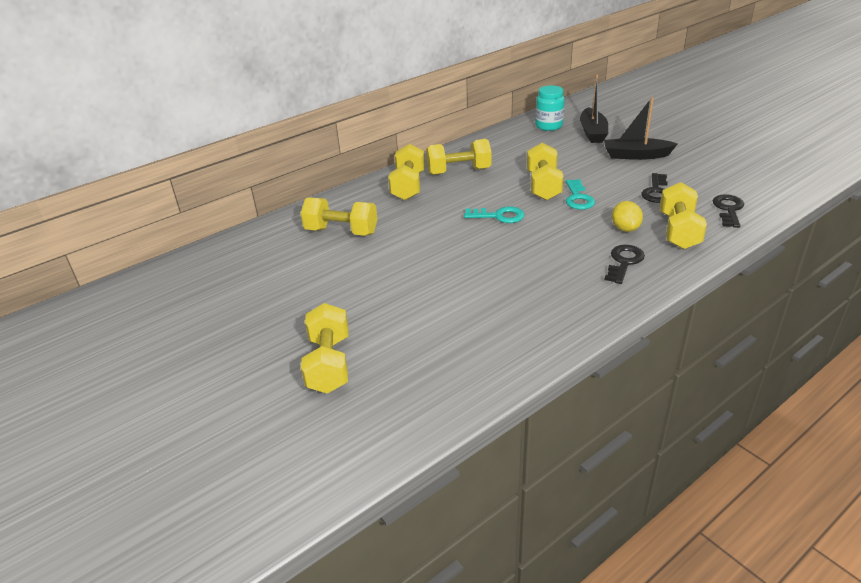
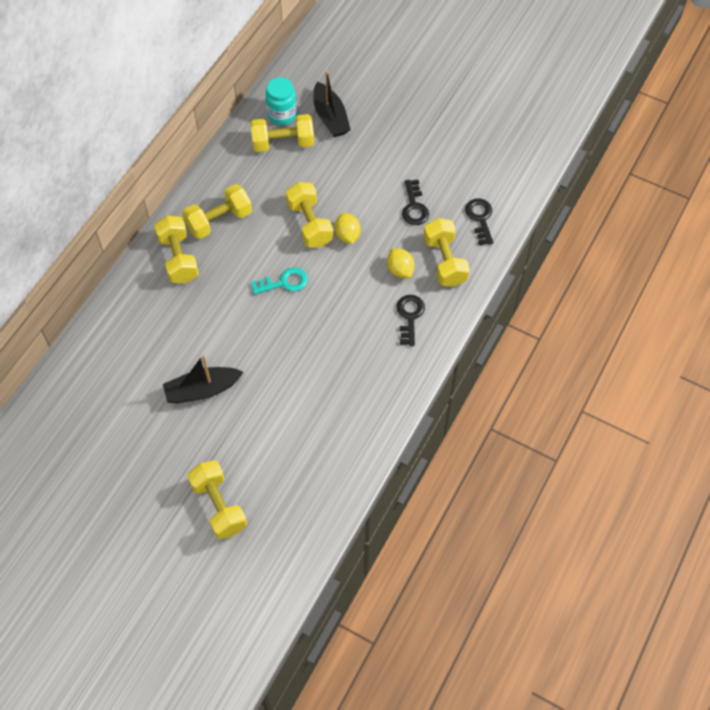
camera: 25 degrees left, 25 degrees up
(341, 231) = (146, 346): yellow dumbbell -> yellow dumbbell (283, 143)
(578, 198) = (347, 235): turquoise key -> yellow lemon
(635, 155) = (382, 150): black boat -> black boat (202, 390)

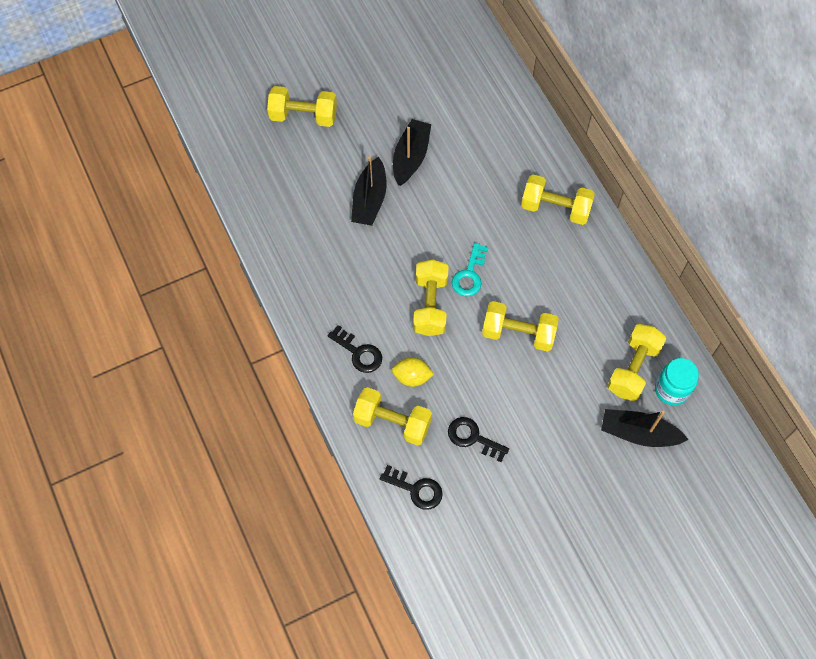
camera: 125 degrees right, 5 degrees up
(219, 221) = (575, 261): yellow dumbbell -> yellow dumbbell (430, 305)
(268, 395) = (369, 200): none -> black boat
(347, 235) = (482, 357): yellow lemon -> none

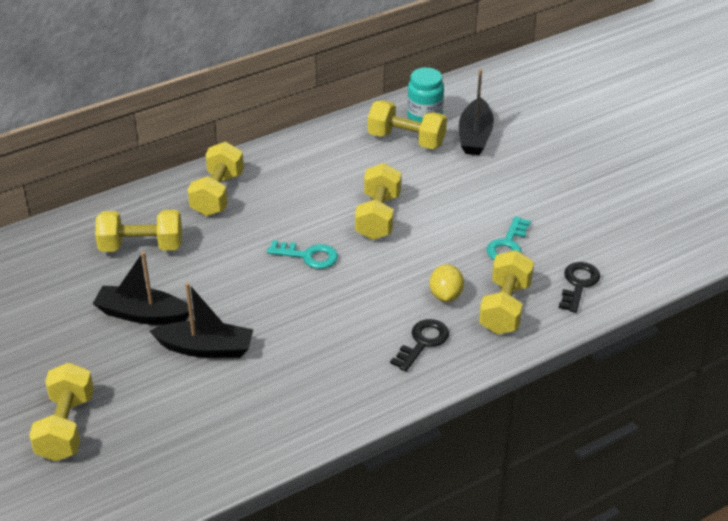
camera: 95 degrees left, 25 degrees down
(430, 305) = (351, 285): yellow dumbbell -> yellow dumbbell (141, 246)
(473, 438) = (508, 245): black key -> turquoise key

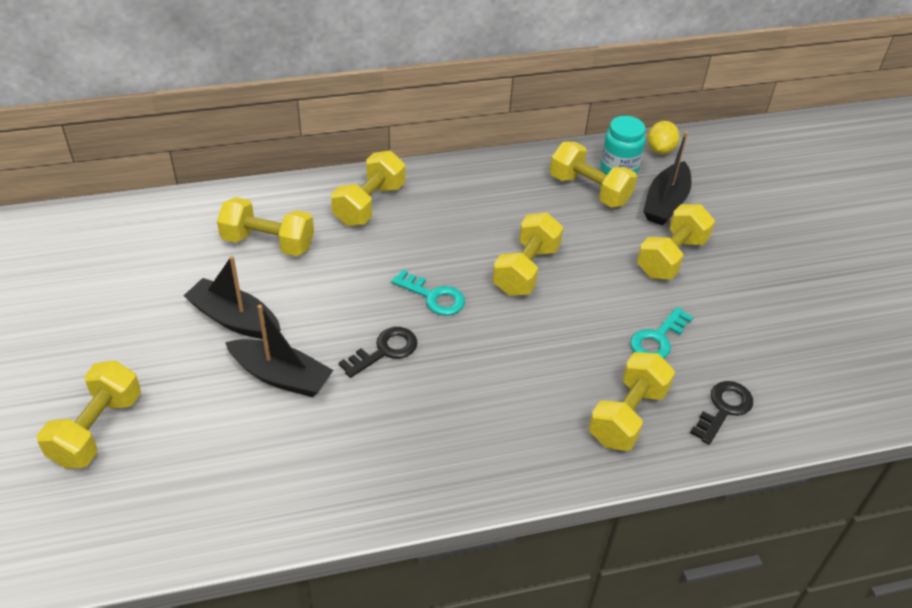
camera: 15 degrees right, 5 degrees up
(423, 342) = (518, 434): black key -> black key (385, 351)
(446, 295) = (565, 382): yellow lemon -> yellow lemon (660, 150)
(496, 179) = (671, 257): none -> yellow dumbbell

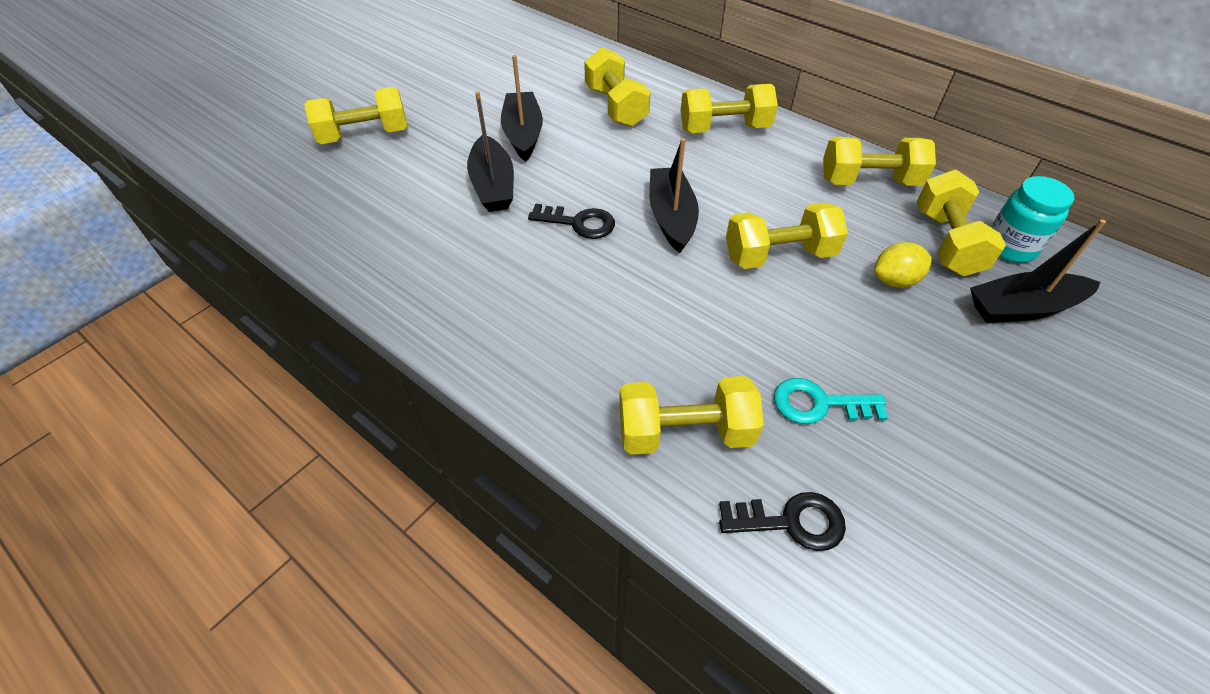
camera: 55 degrees right, 5 degrees up
(433, 297) = (671, 217): turquoise key -> black boat
(660, 150) = (1092, 263): yellow lemon -> yellow lemon (895, 280)
(671, 257) = (951, 354): yellow dumbbell -> yellow dumbbell (869, 181)

